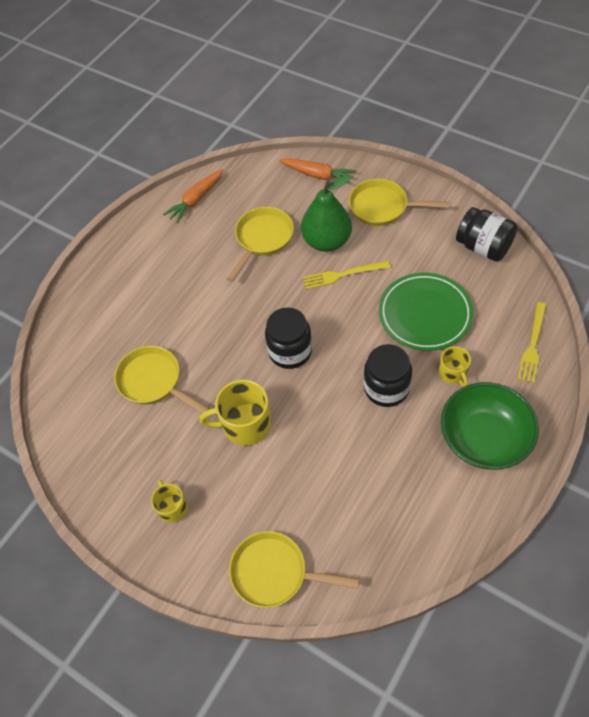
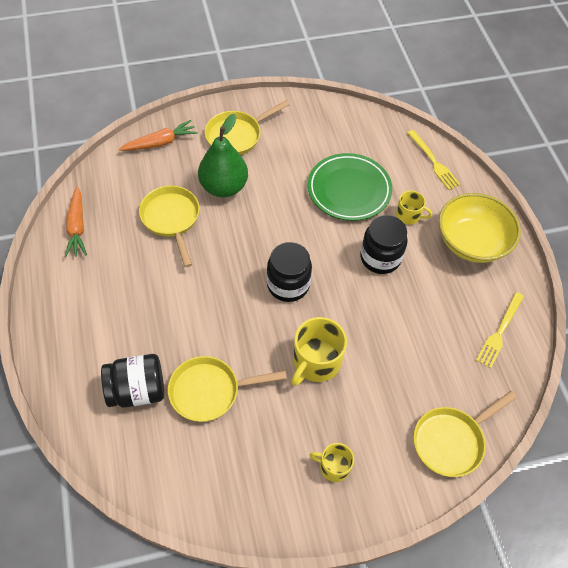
camera: 55 degrees left, 0 degrees up
(343, 275) = (263, 202): yellow fork -> yellow fork (500, 331)
(483, 247) = (335, 119): black jar -> black jar (137, 390)
(484, 439) = (471, 242): green bowl -> yellow bowl

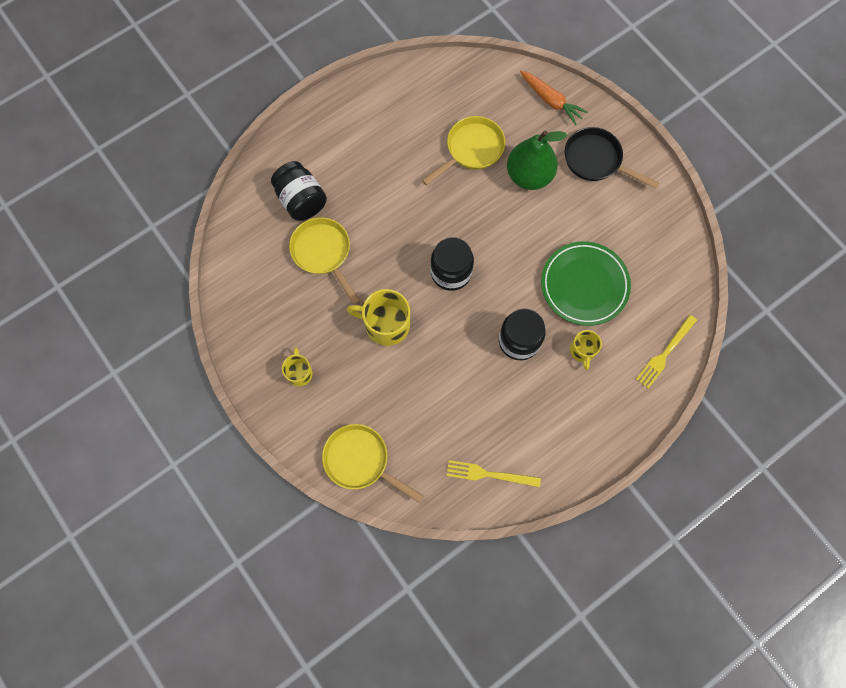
camera: 70 degrees right, 15 degrees up
(77, 227) = (427, 82): orange carrot -> none
(237, 135) = (596, 160): yellow pan -> black pan
(471, 242) = (580, 420): yellow bowl -> none

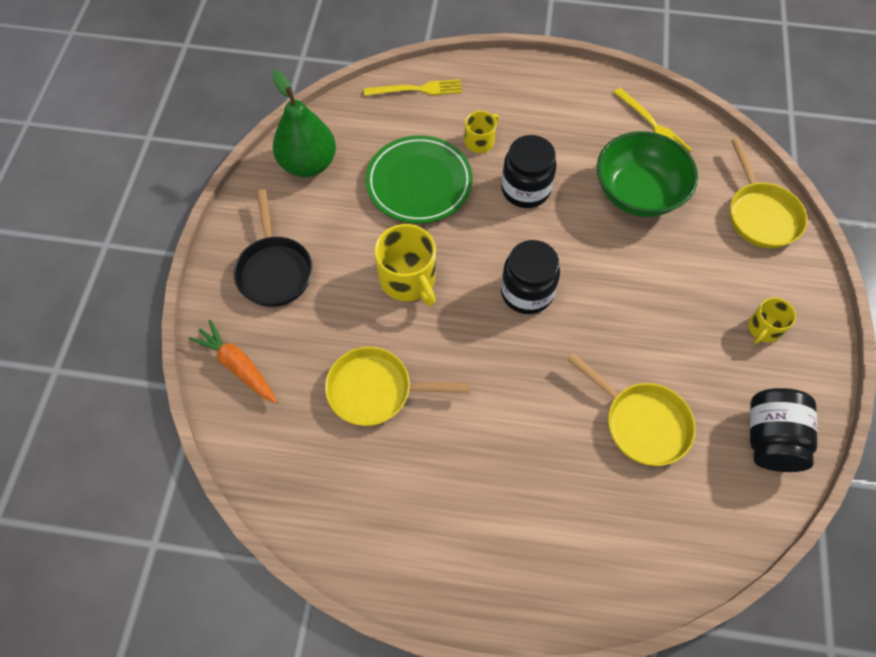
camera: 135 degrees left, 10 degrees down
(301, 200) = (616, 505): black jar -> black jar (770, 439)
(323, 253) = (641, 423): yellow pan -> yellow pan turned 60 degrees counterclockwise
(386, 324) = (636, 300): yellow mug -> yellow mug (408, 279)
(450, 404) = (638, 193): none -> green bowl
(529, 175) = (352, 313): green pear -> green pear (308, 164)
(551, 101) = (238, 366): orange carrot -> orange carrot turned 45 degrees counterclockwise

